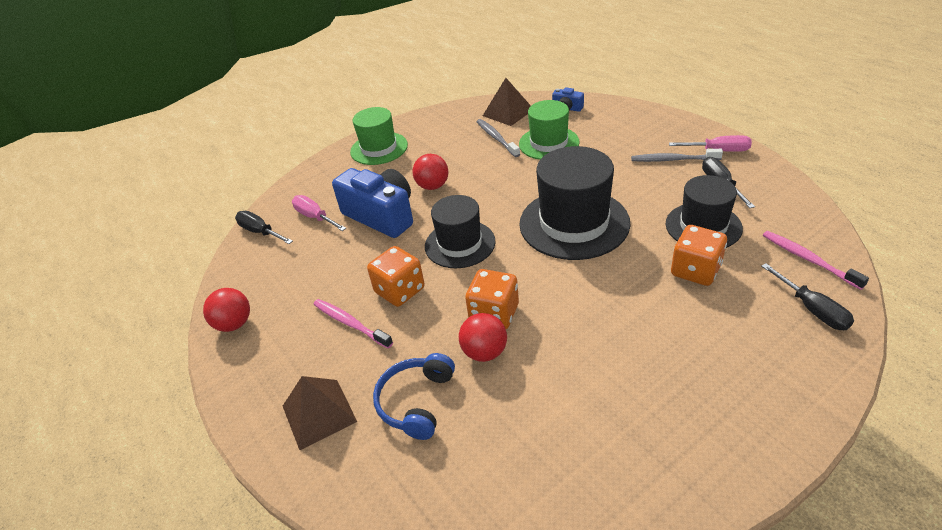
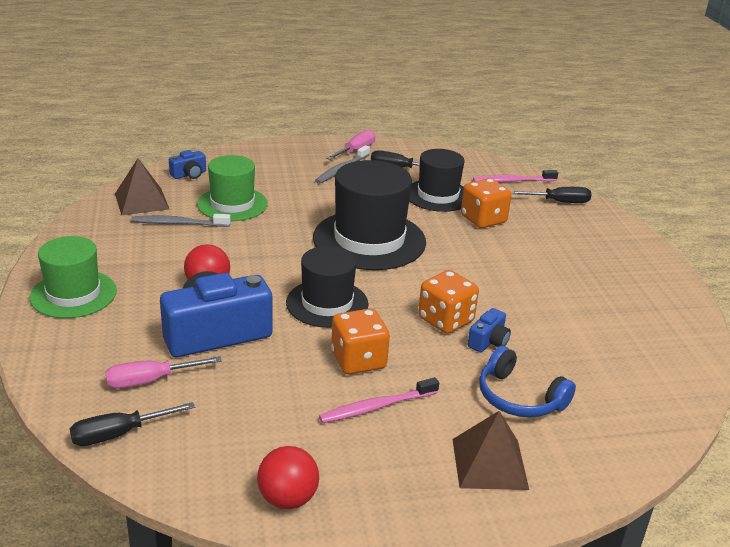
camera: 70 degrees left, 10 degrees down
(484, 352) = (488, 341): red ball -> blue camera

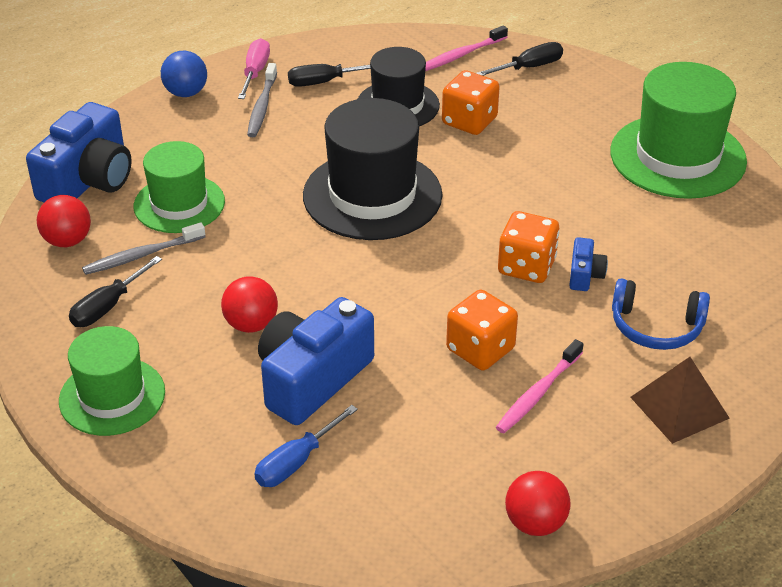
camera: 25 degrees left, 10 degrees up
(119, 434) = (321, 532): black screwdriver -> black screwdriver (108, 306)
(141, 201) = (67, 241): brown pyramid -> red ball
(151, 380) = (296, 461): pink screwdriver -> blue screwdriver
(189, 174) = (88, 180): blue camera -> blue camera, size x2.21
(299, 149) = (186, 93): none -> blue ball
(327, 303) = (395, 295): black hat -> none
(636, 290) = (677, 156): none -> green hat

